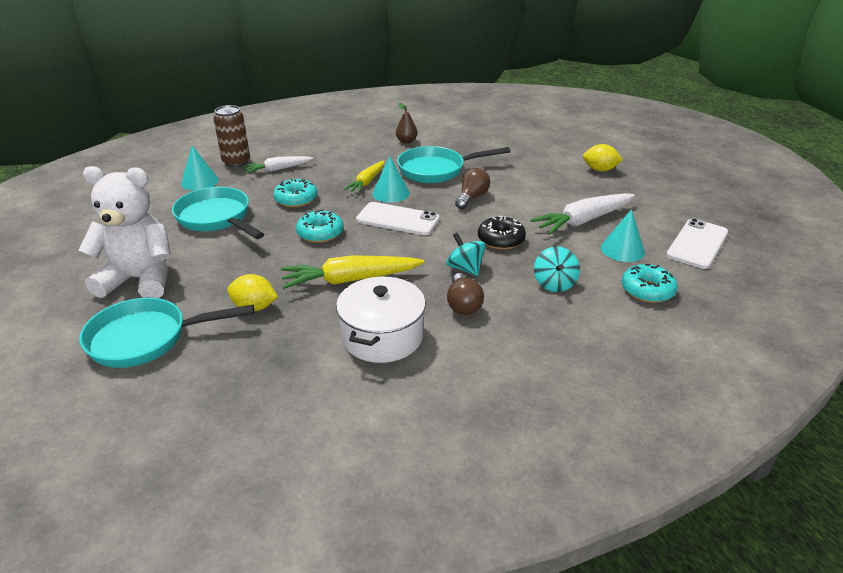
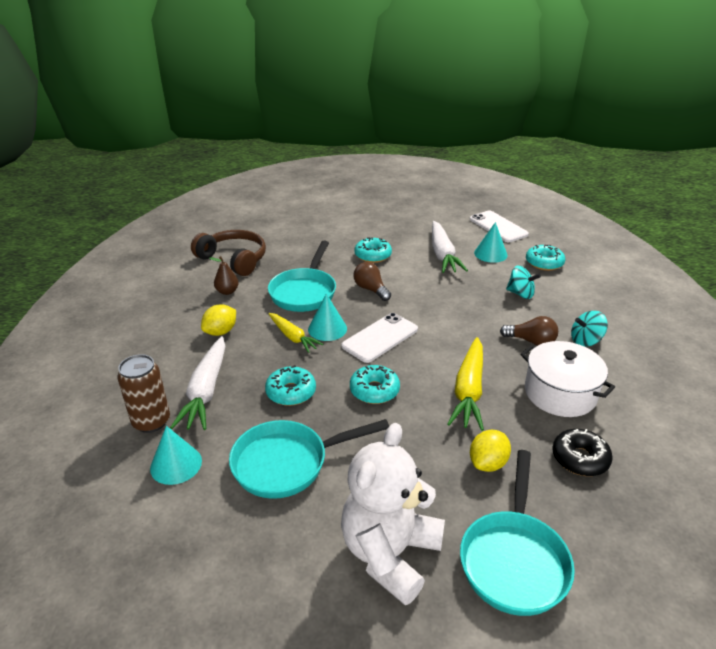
camera: 65 degrees left, 0 degrees up
(278, 169) = (206, 391): white carrot -> white carrot, size x1.58
(456, 131) = (234, 259): none -> brown headphones
(465, 268) = (481, 325): turquoise spinning top -> turquoise spinning top (585, 341)
(501, 240) = (448, 297): black donut -> black donut (580, 458)
(534, 185) = (373, 255): none -> turquoise donut
(600, 170) = (372, 222): yellow lemon -> yellow lemon (221, 332)

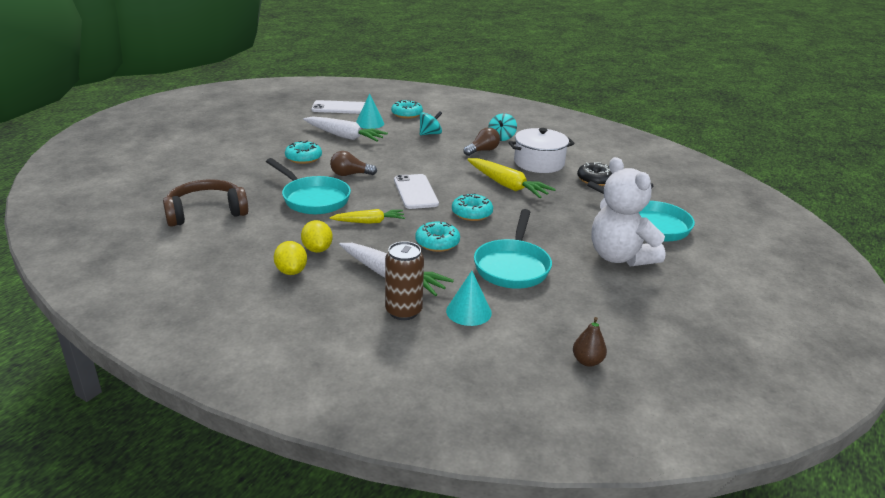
camera: 60 degrees left, 5 degrees down
(227, 291) = (257, 230): brown pear -> brown pear (587, 361)
(327, 329) = (377, 206): turquoise cone -> none
(488, 463) = (575, 204): yellow lemon -> yellow lemon (291, 271)

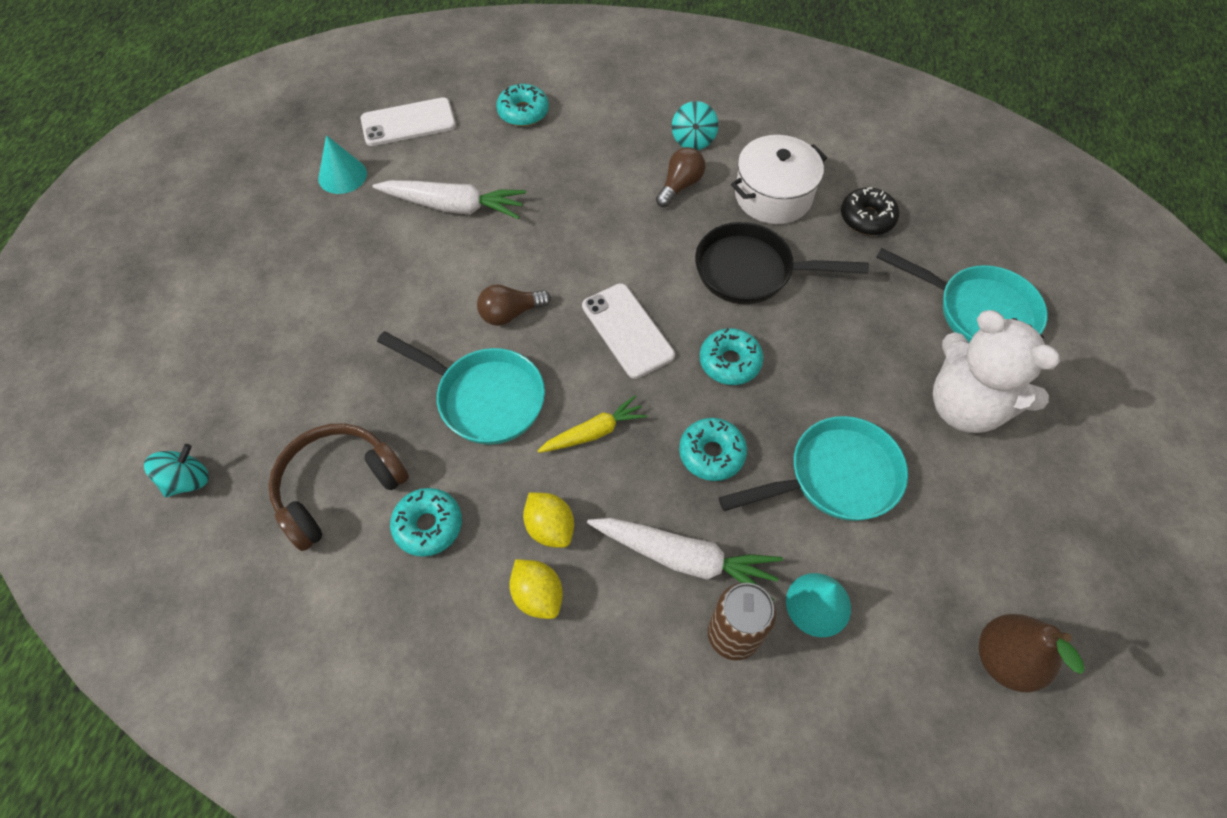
camera: 15 degrees left, 30 degrees up
(303, 158) = (418, 289): turquoise donut -> turquoise donut (428, 525)
(369, 123) = (476, 155): turquoise cone -> turquoise cone (342, 175)
(430, 134) = (582, 160): turquoise spinning top -> turquoise spinning top (187, 480)
(507, 185) = (751, 271): yellow carrot -> black pan
(512, 266) = (835, 477): turquoise pan -> turquoise pan turned 105 degrees counterclockwise
(587, 361) = (1004, 659): brown pear -> brown pear, size x1.64

